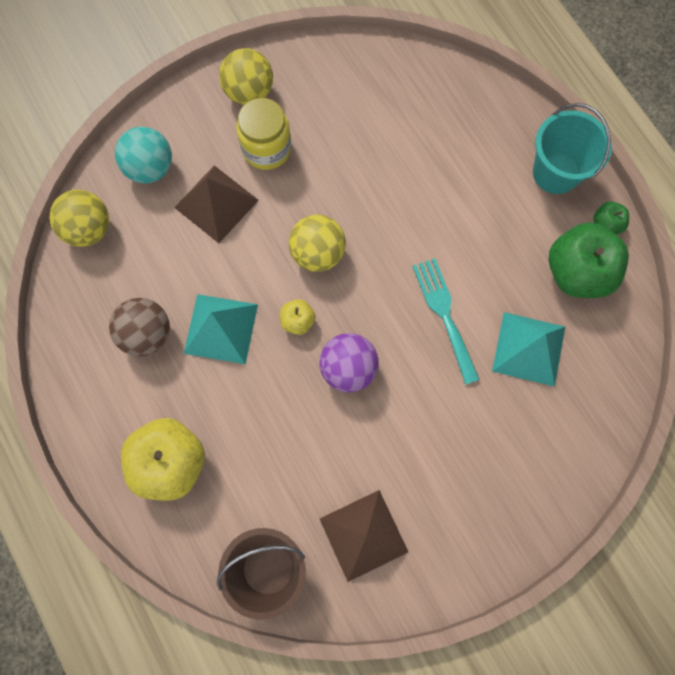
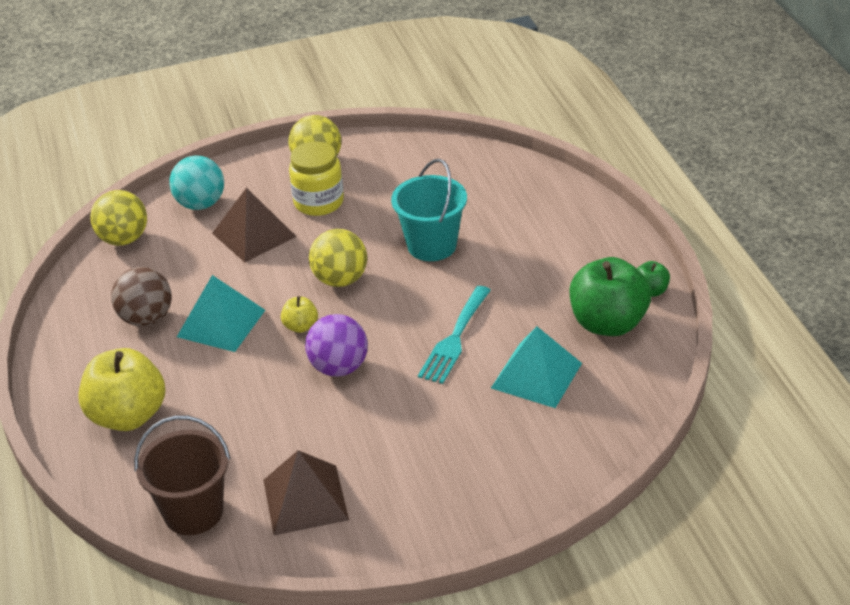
camera: 15 degrees right, 35 degrees down
(444, 314) = (454, 339): turquoise fork -> turquoise fork turned 150 degrees counterclockwise
(556, 172) = (608, 248): turquoise bucket -> turquoise bucket (432, 245)

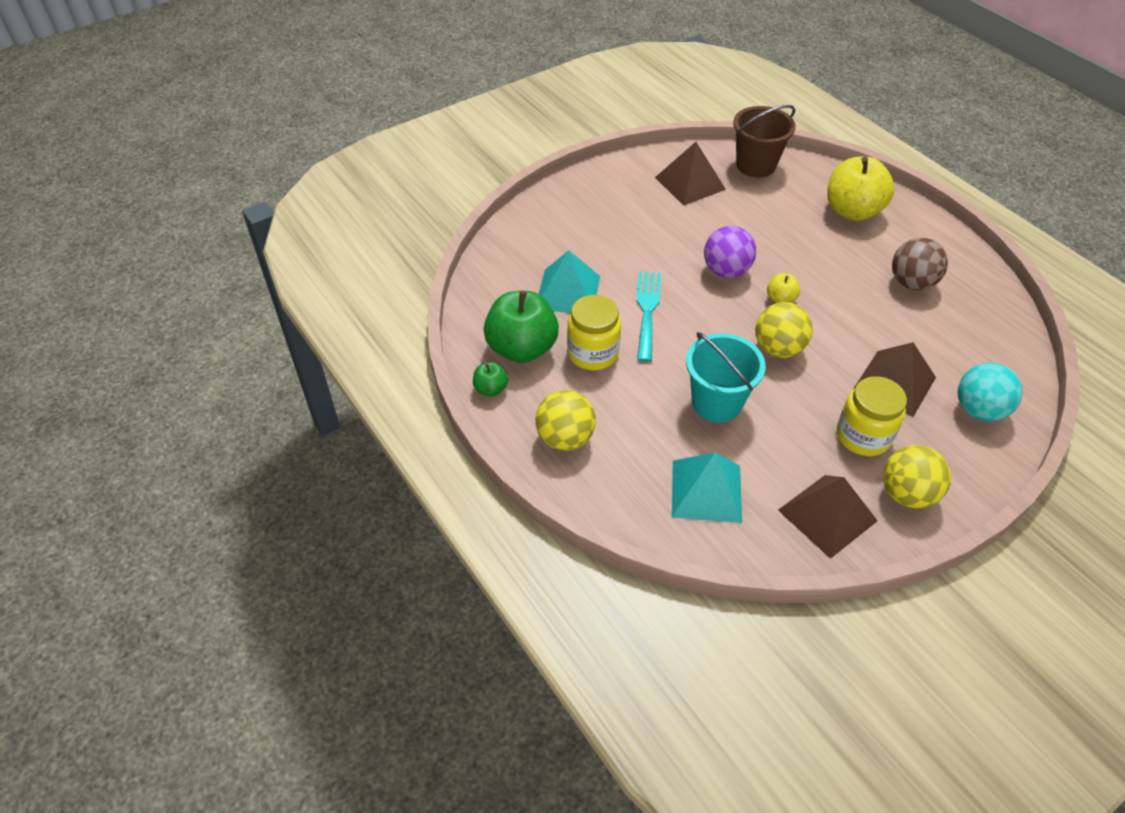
camera: 160 degrees right, 10 degrees up
(124, 239) = (1010, 355): yellow ball -> yellow ball (565, 438)
(221, 323) = (847, 290): turquoise pyramid -> turquoise pyramid (706, 490)
(391, 160) = (827, 515): none -> brown pyramid
(533, 306) = (592, 353): none -> yellow jar

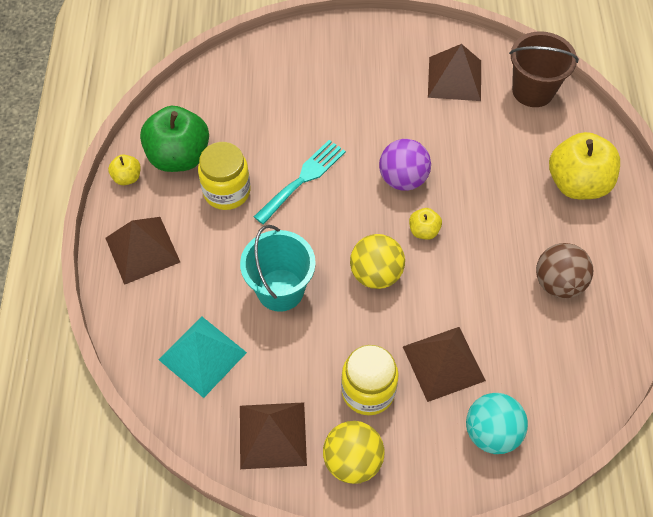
camera: 35 degrees right, 10 degrees up
(490, 389) = (127, 177): green apple -> yellow apple
(565, 438) = (142, 249): yellow ball -> brown pyramid
(567, 292) = (257, 127): turquoise pyramid -> none

